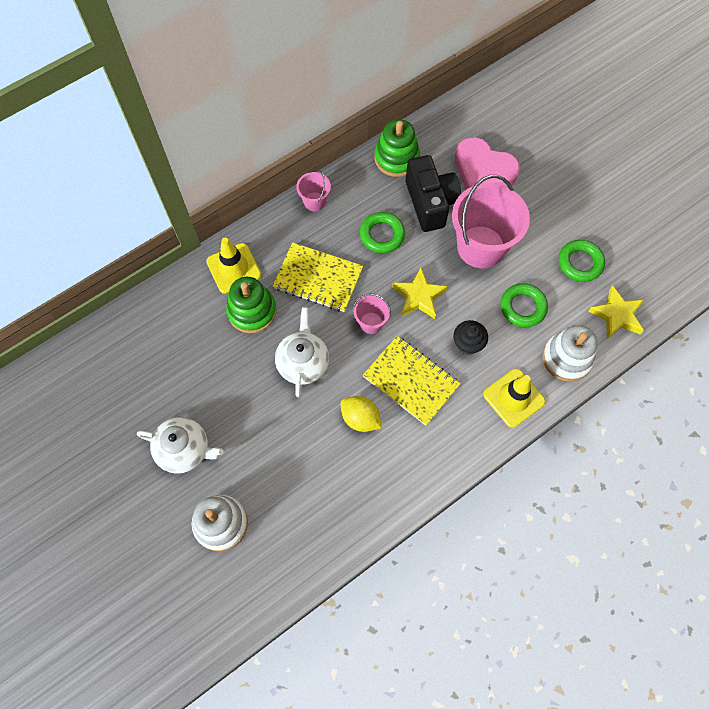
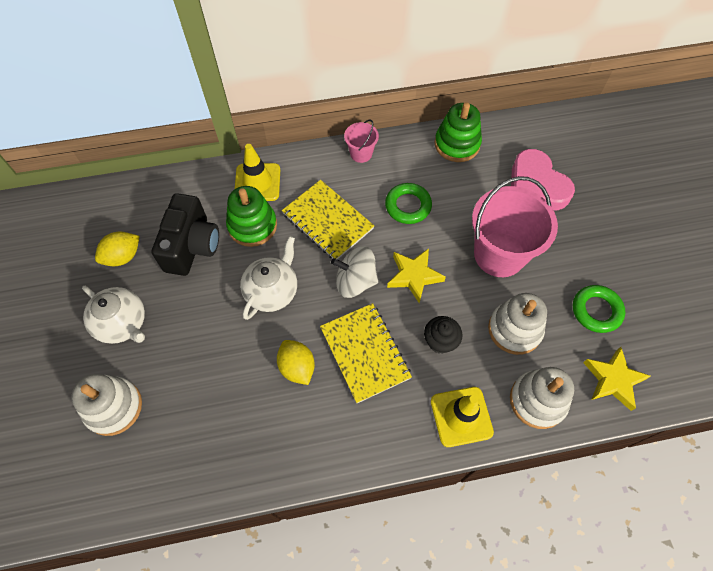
camera: 25 degrees right, 5 degrees down
(147, 390) = (123, 257): none -> yellow lemon
(371, 323) = (355, 281): pink bucket -> white spinning top
(430, 203) = (469, 195): black camera -> black camera (192, 246)
(523, 307) = (514, 329): green ring -> white stacking toy

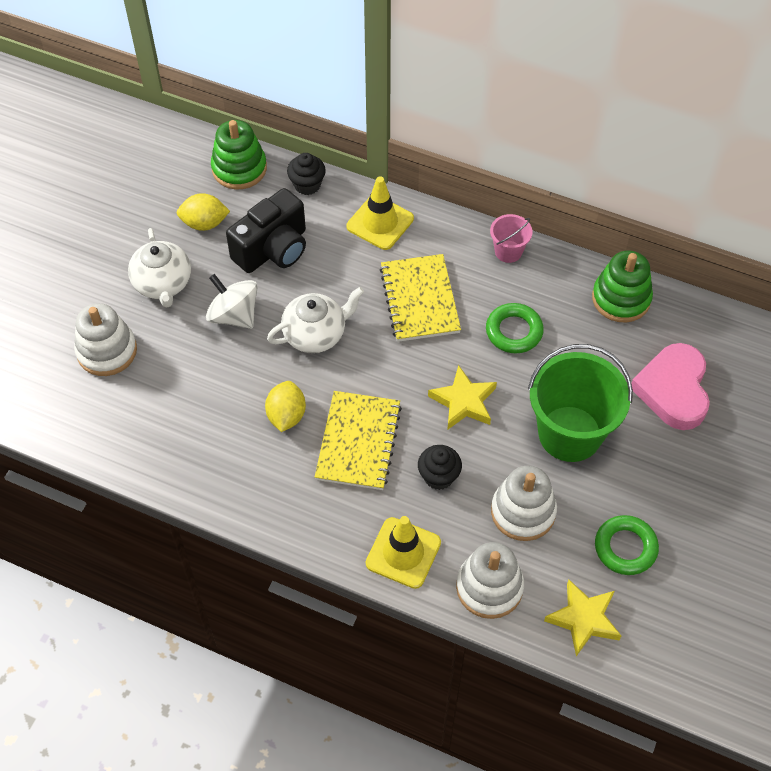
camera: 35 degrees right, 5 degrees down
(183, 184) = (307, 185): none -> black cupcake
(252, 225) = (343, 262): green stacking toy -> green stacking toy (239, 168)
(355, 281) = (401, 372): white spinning top -> white spinning top (234, 315)
(499, 254) = (570, 433): pink bucket -> green bucket

